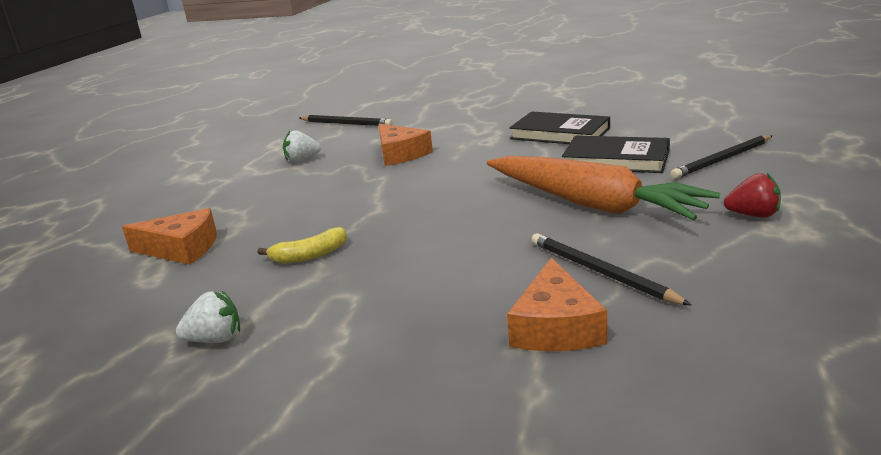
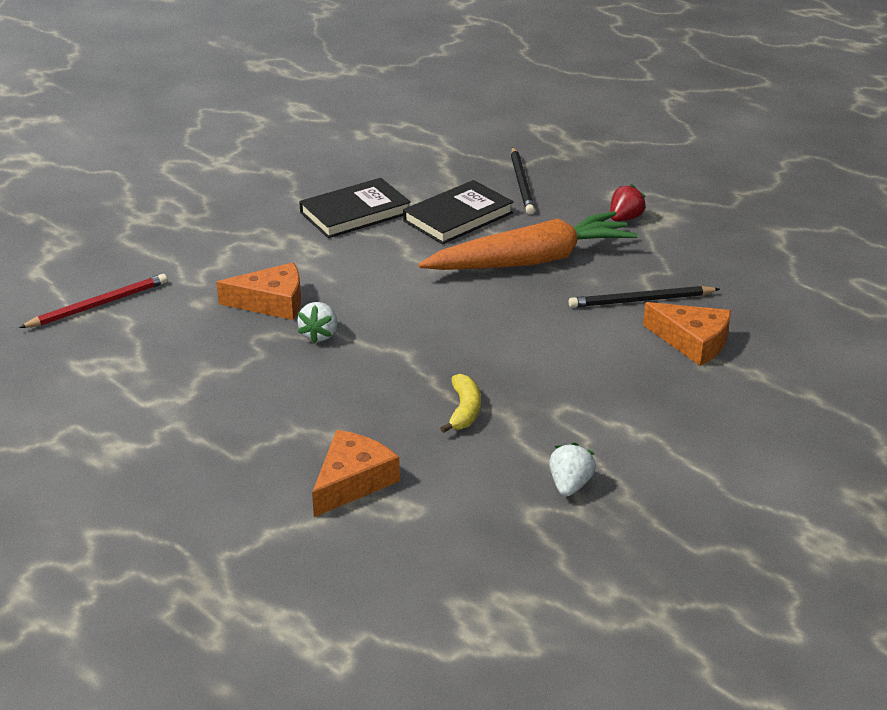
camera: 65 degrees left, 10 degrees up
(302, 160) = (188, 362): white strawberry -> white strawberry (319, 335)
(346, 123) = (98, 305): black pencil -> red pencil

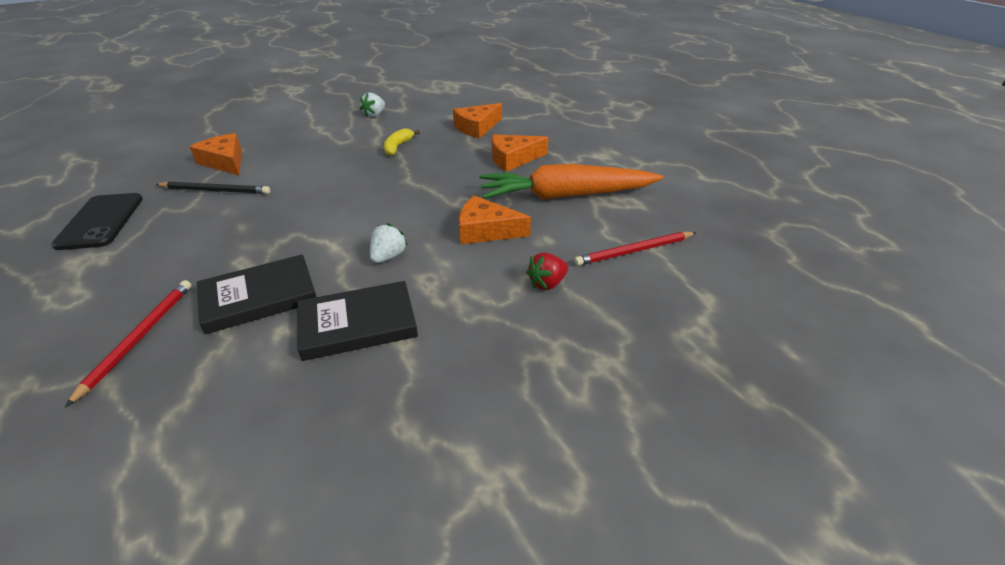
camera: 165 degrees left, 5 degrees up
(265, 415) = (513, 159): none -> orange cheese
(319, 335) = (459, 200): white strawberry -> white strawberry (388, 256)
(521, 183) = (138, 338): black pencil -> red pencil
(531, 261) = (250, 235): orange carrot -> orange carrot (566, 196)
(625, 218) = (113, 266): red strawberry -> red strawberry (547, 283)
(711, 250) = (101, 221): none -> black phone

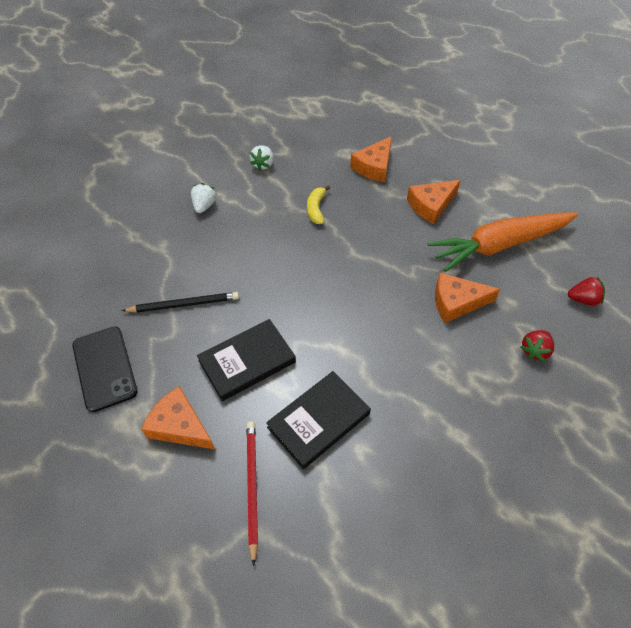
camera: 15 degrees left, 15 degrees up
(225, 162) = (162, 263): orange cheese -> orange cheese (179, 426)
(358, 324) = (416, 428): black book -> black book (247, 361)
(388, 256) = (394, 350): white strawberry -> white strawberry (204, 206)
(634, 251) = (583, 299): red pencil -> red strawberry

